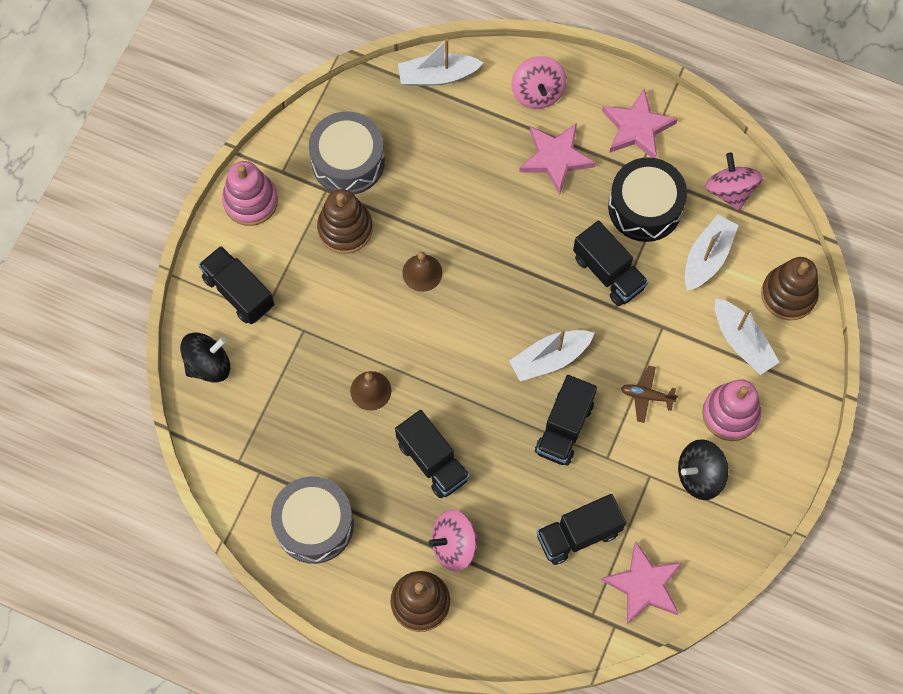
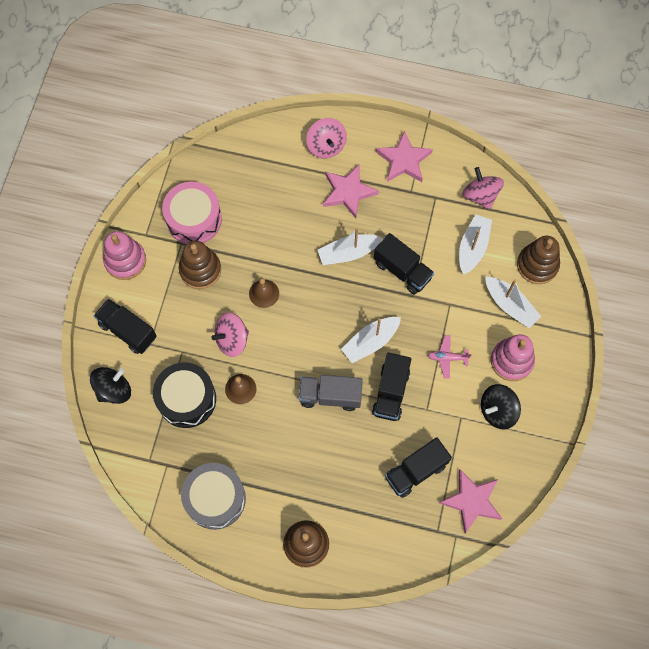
camera: 10 degrees left, 0 degrees up
(348, 161) = (194, 219): grey drum -> pink drum
(432, 461) = (296, 434): black truck -> none
(437, 76) = (250, 145): white boat -> white boat (348, 253)
(454, 545) = (324, 496): pink spinning top -> pink spinning top (232, 340)
(485, 419) = (330, 396): none -> grey truck
(645, 207) = (420, 218): black drum -> black drum (187, 399)
(646, 396) = (447, 358): brown plane -> pink plane

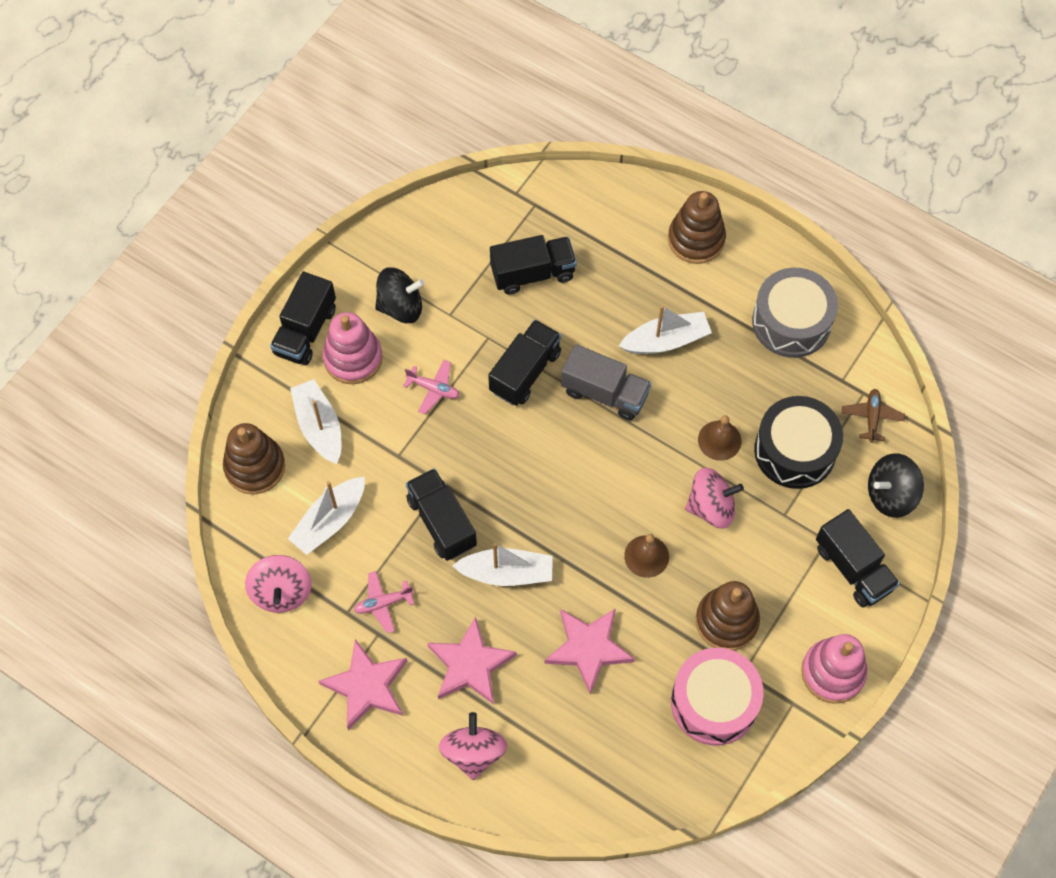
camera: 160 degrees left, 5 degrees down
(139, 443) = (872, 417): none -> brown plane
(370, 342) = (525, 442): white boat -> white boat (666, 340)
(416, 209) = (383, 603): none -> pink plane
(471, 501) = (480, 221): pink star -> pink star (588, 648)
(553, 369) = (305, 331): none -> black truck

